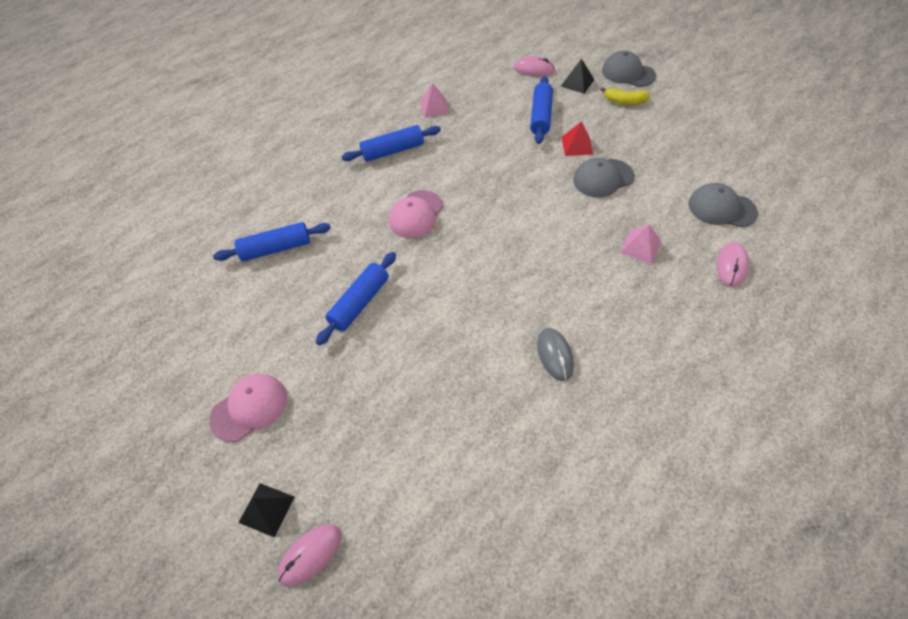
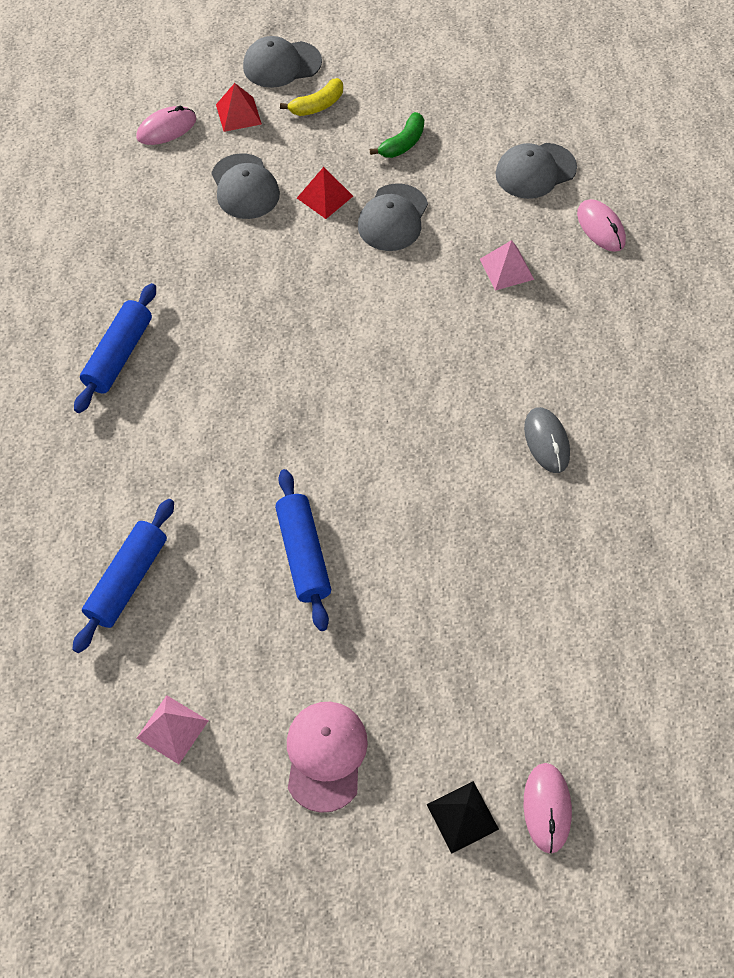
camera: 50 degrees left, 5 degrees up
(416, 214) = (243, 410): pink cap -> none
(434, 107) = (101, 261): pink pyramid -> pink pyramid (172, 729)
(540, 116) = (245, 187): blue rolling pin -> grey cap
(555, 355) = (546, 441): grey mouse -> grey mouse turned 45 degrees clockwise
(577, 83) = (238, 114): black pyramid -> red pyramid
(652, 146) = (402, 143): none -> green banana

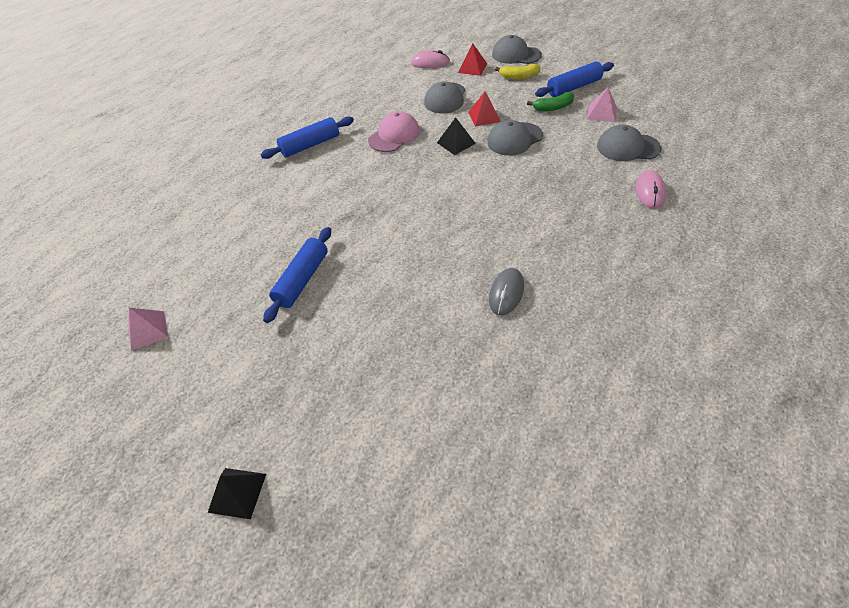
camera: 40 degrees right, 10 degrees down
(128, 580) = (207, 245): blue rolling pin -> blue rolling pin (573, 87)
(322, 258) = (456, 143): none -> black pyramid
(325, 755) = (202, 397): pink cap -> pink cap (394, 135)
(506, 269) = (563, 189): pink pyramid -> pink pyramid (602, 113)
(547, 808) = (293, 528): pink mouse -> none

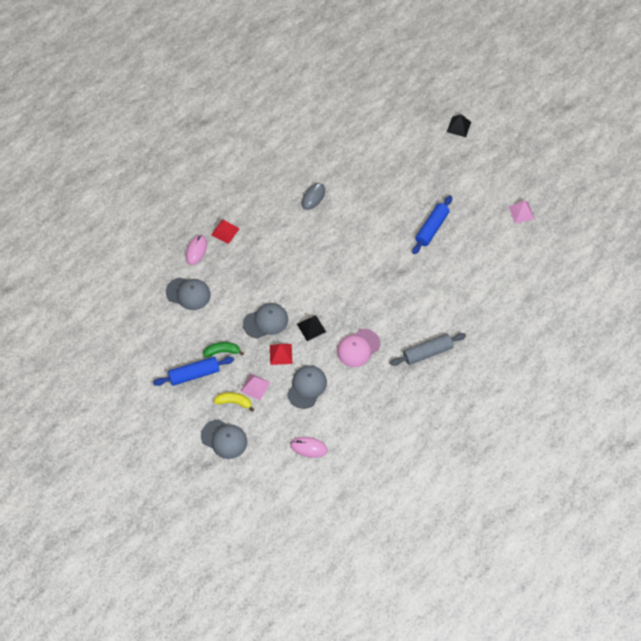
camera: 175 degrees left, 10 degrees up
(310, 145) = (427, 352): blue rolling pin -> grey rolling pin
(472, 68) = (271, 428): red pyramid -> red pyramid (225, 231)
(602, 113) = (187, 336): pink pyramid -> pink pyramid (255, 387)

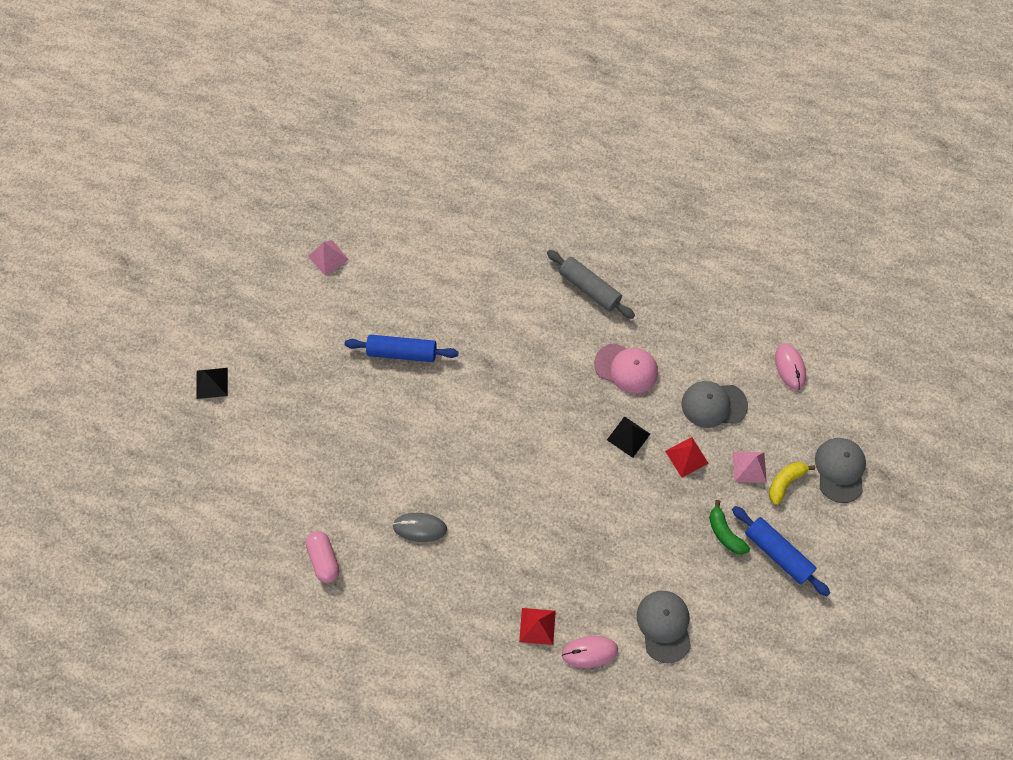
camera: 115 degrees left, 5 degrees up
(234, 402) = (785, 482): yellow banana -> yellow banana turned 60 degrees clockwise
(266, 321) = (650, 498): grey cap -> none
(320, 146) = (324, 559): none -> pink capsule

